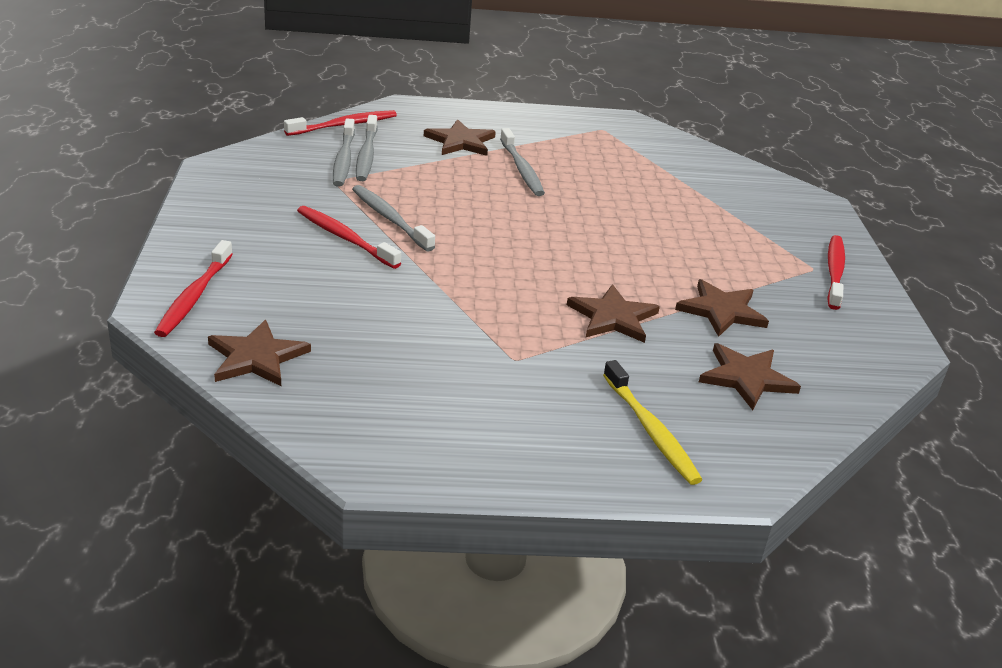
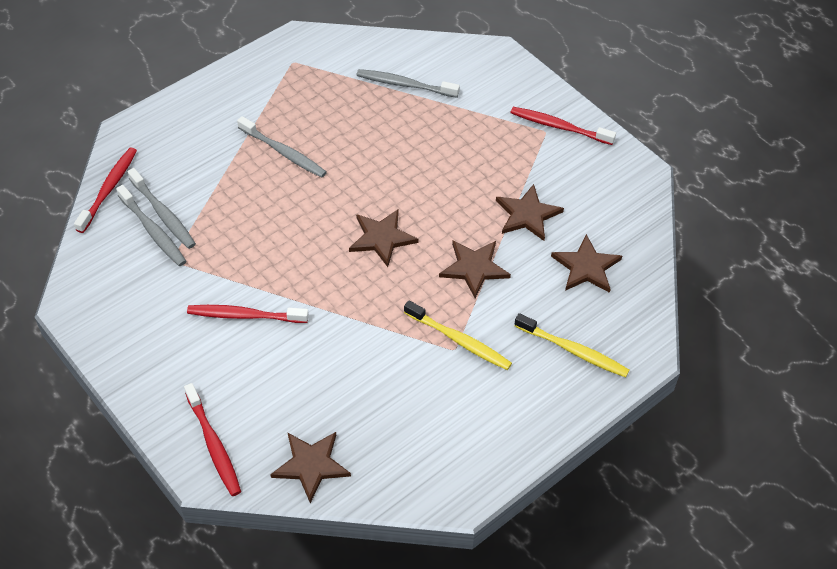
camera: 35 degrees left, 20 degrees up
(390, 219) = (253, 273): grey toothbrush -> grey toothbrush (405, 85)
(460, 141) = (211, 149): brown star -> brown star (382, 238)
(528, 356) = (459, 340): none -> yellow toothbrush
(834, 272) = (559, 127): red toothbrush -> red toothbrush turned 45 degrees counterclockwise

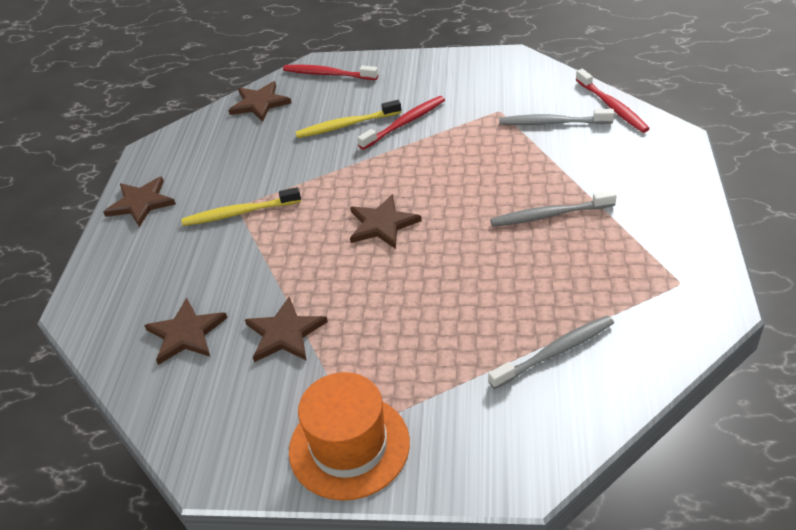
camera: 140 degrees right, 10 degrees down
(153, 231) = (540, 112): grey toothbrush -> none
(474, 268) = (283, 261): brown star -> brown star (141, 203)
(559, 127) = (349, 446): red toothbrush -> orange hat
(573, 350) = (142, 269): yellow toothbrush -> yellow toothbrush (347, 125)

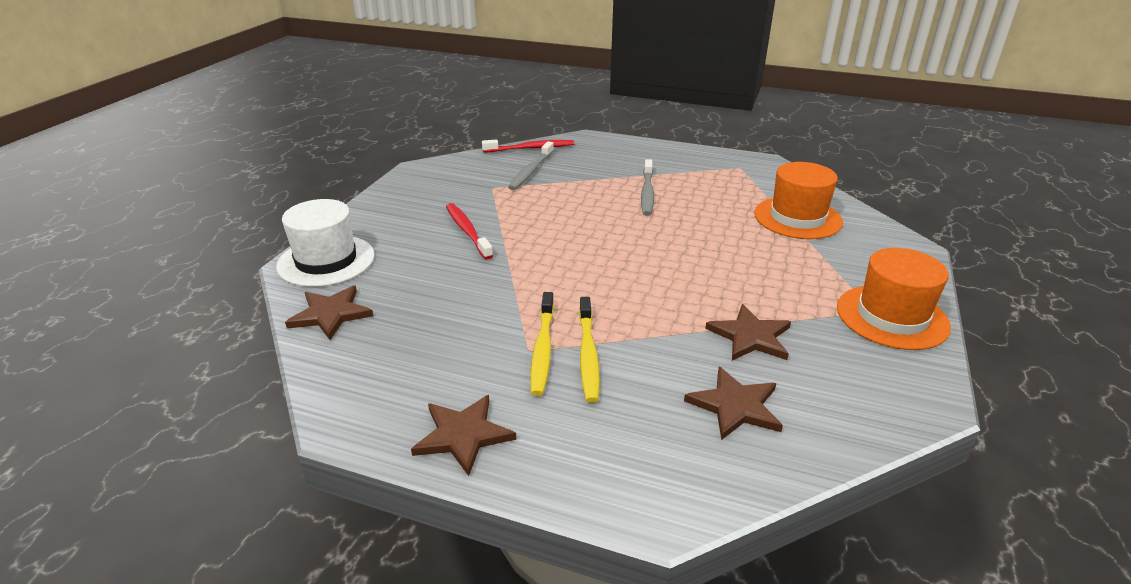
camera: 80 degrees left, 10 degrees down
(328, 74) = (326, 261): red toothbrush -> white hat
(347, 125) = (438, 262): yellow toothbrush -> yellow toothbrush (588, 354)
(382, 224) = (616, 264): brown star -> none
(554, 352) = (797, 218): grey toothbrush -> orange hat

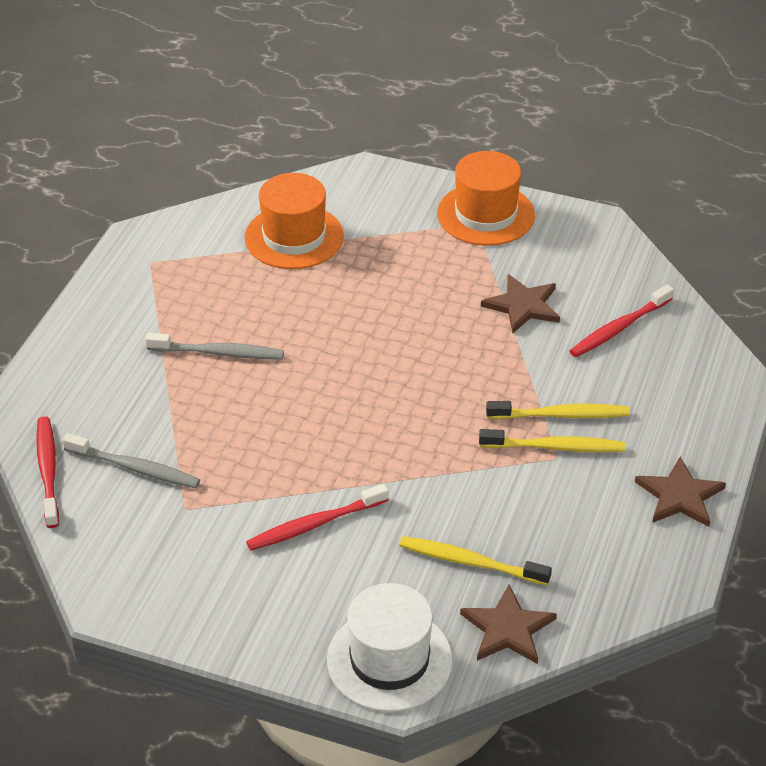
camera: 90 degrees left, 10 degrees up
(409, 298) = (471, 562): none -> yellow toothbrush
(735, 406) = (619, 328): brown star -> red toothbrush

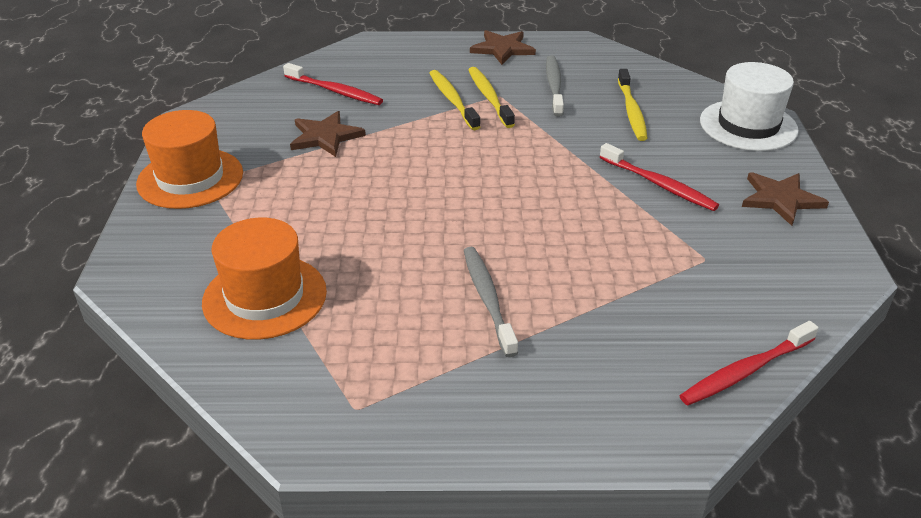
camera: 110 degrees left, 5 degrees down
(134, 468) = (687, 307): grey toothbrush -> grey toothbrush (554, 86)
(507, 629) = (675, 88): brown star -> brown star (780, 199)

